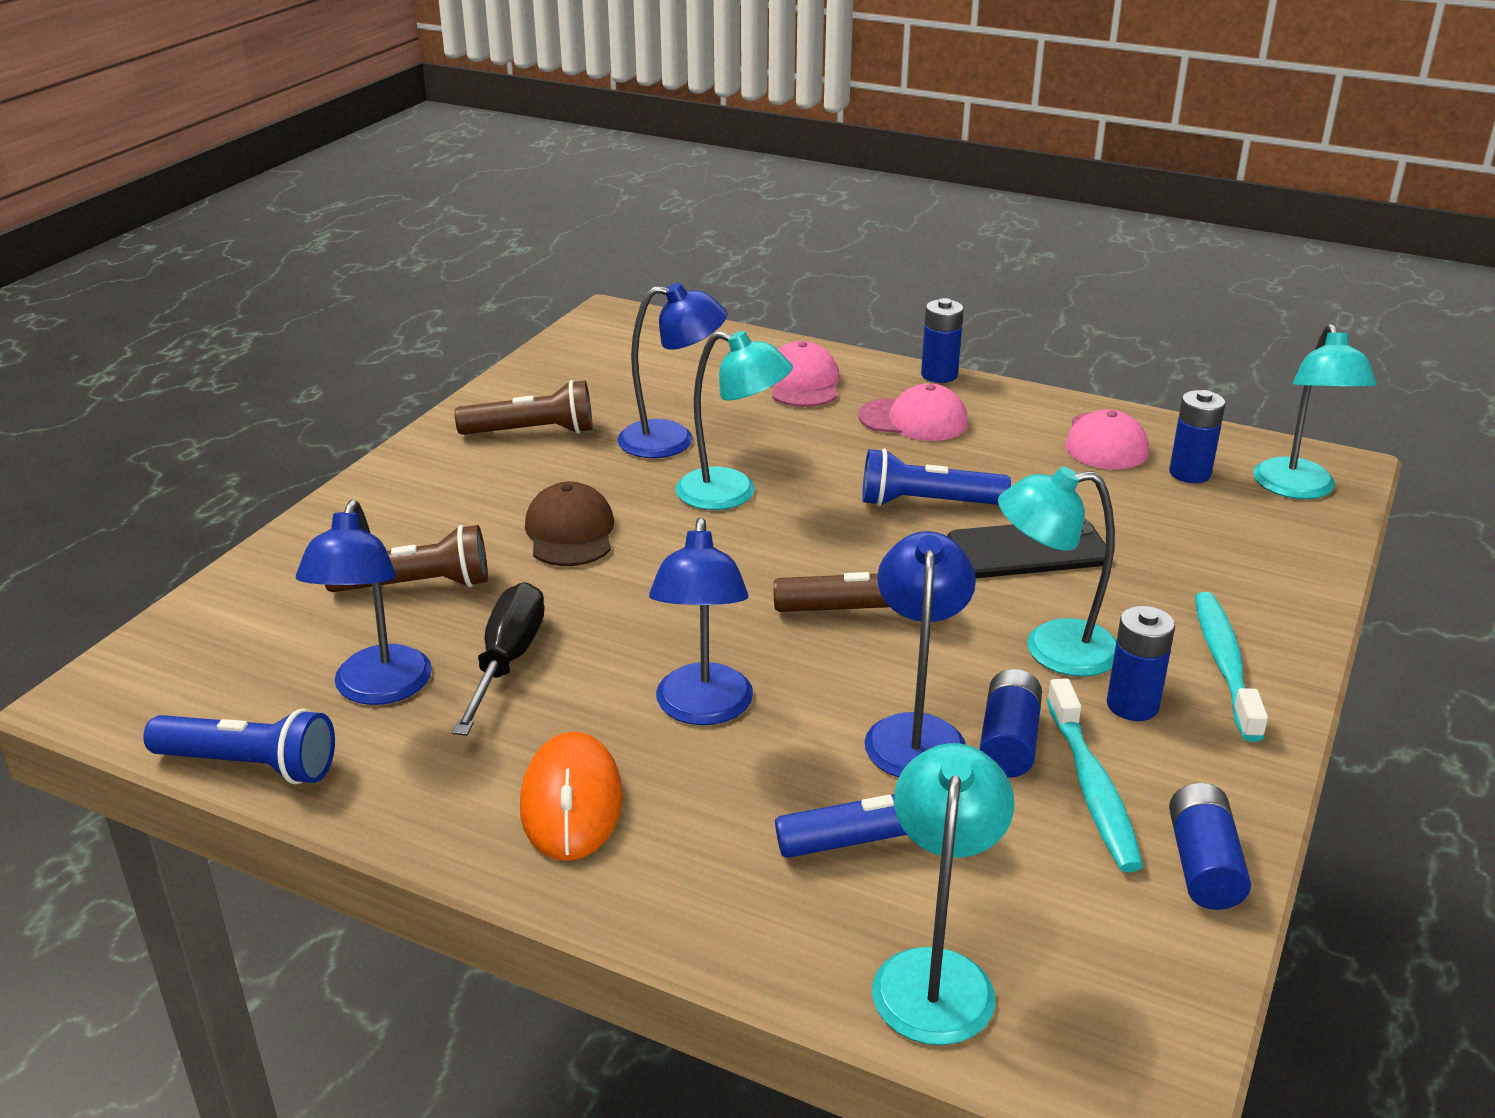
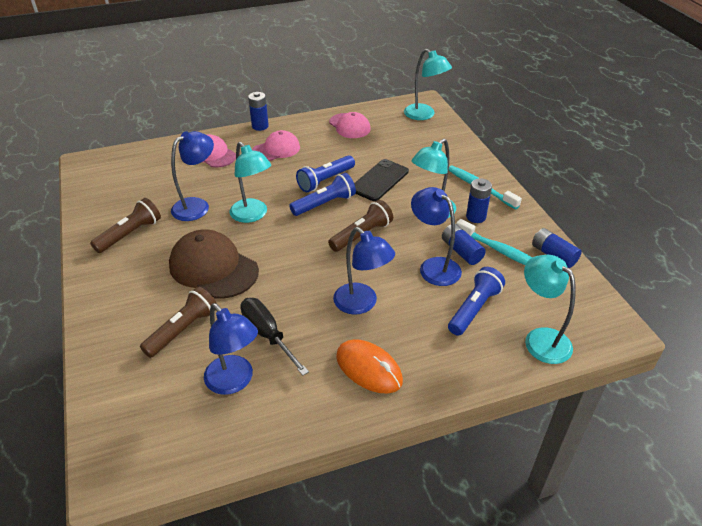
camera: 45 degrees left, 10 degrees up
(249, 765) = (230, 450): blue flashlight -> blue flashlight (324, 204)
(570, 532) = (213, 268): brown cap -> brown cap, size x1.57
(732, 494) = (253, 215): turquoise lamp -> turquoise lamp turned 75 degrees clockwise
(1190, 473) = (388, 125): blue battery -> none

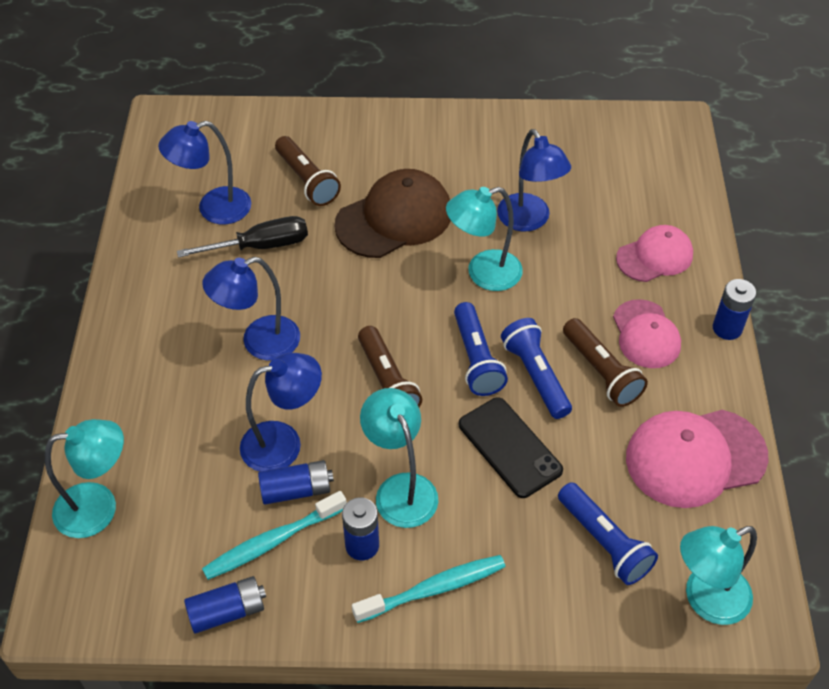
camera: 110 degrees right, 10 degrees up
(130, 234) = (494, 153): brown flashlight -> brown flashlight (601, 372)
(349, 126) = (695, 457): pink cap -> pink cap, size x1.57
(368, 368) = (163, 319): orange mouse -> none
(474, 309) = (186, 456): blue flashlight -> blue flashlight (604, 542)

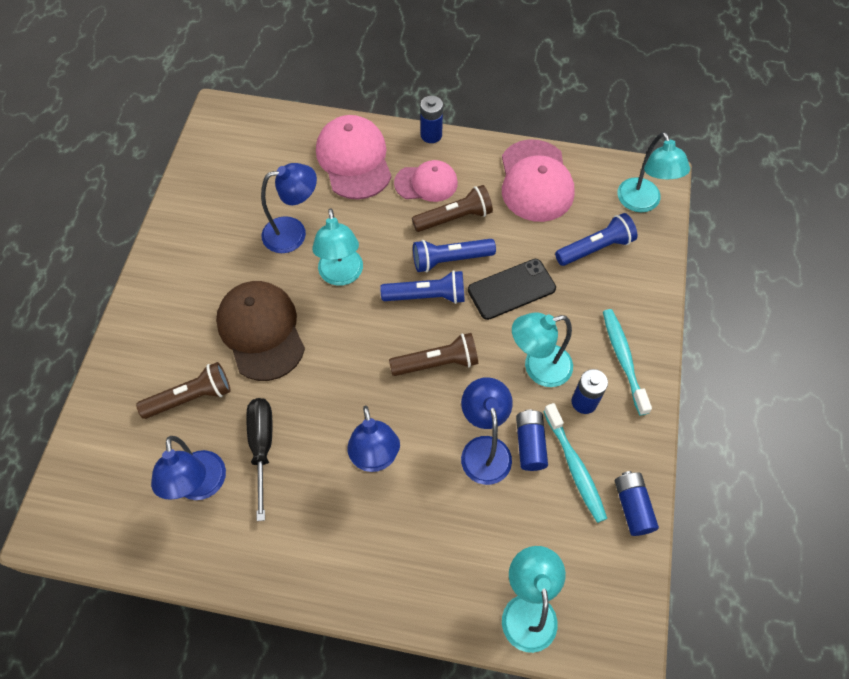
camera: 80 degrees left, 10 degrees up
(655, 256) = (354, 160): pink cap -> pink cap, size x1.57

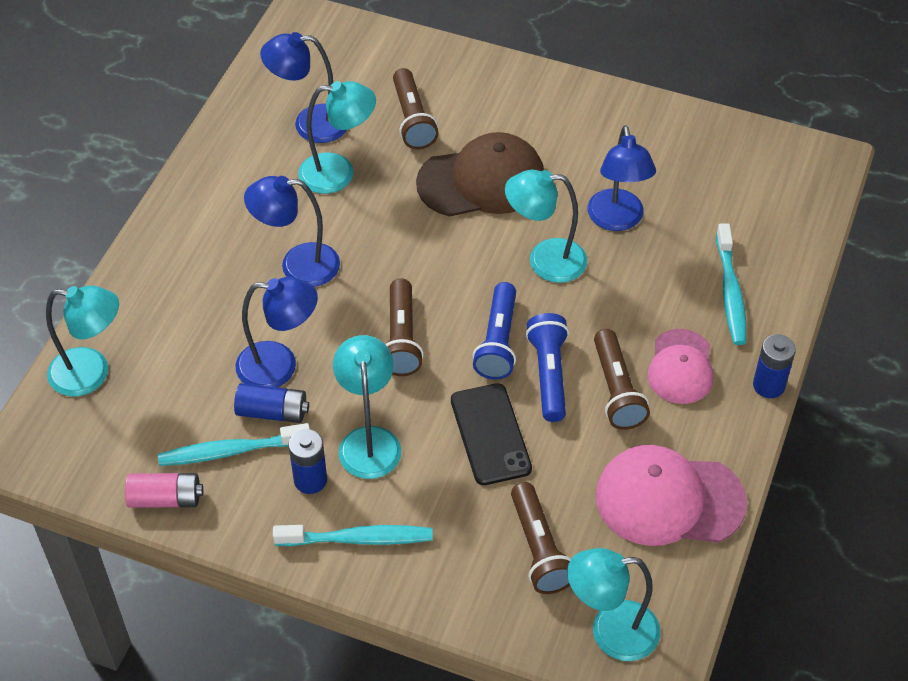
camera: 100 degrees right, 10 degrees down
(262, 447) = (338, 173): black screwdriver -> turquoise lamp
(354, 160) = (730, 292): pink cap -> turquoise toothbrush
(595, 248) = (539, 549): blue flashlight -> brown flashlight
(632, 506) = (165, 499): blue battery -> pink battery

